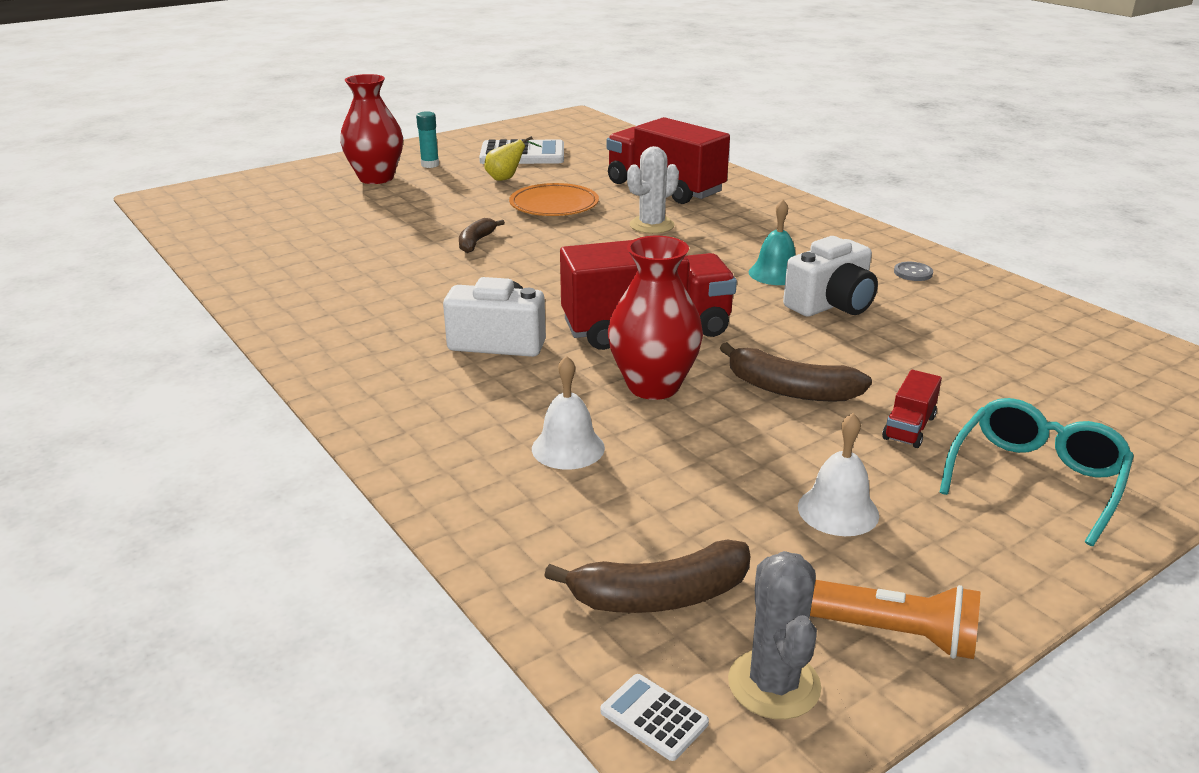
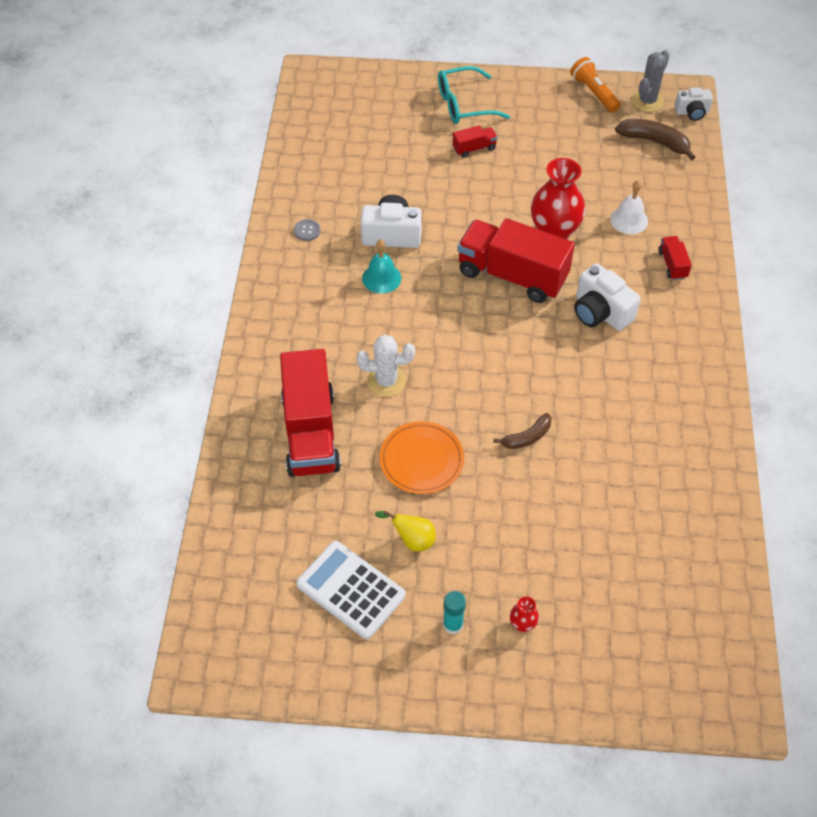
camera: 140 degrees left, 25 degrees up
(376, 178) = (522, 624): red vase -> red vase, size x0.43
(447, 425) = (672, 264): none -> red truck
(654, 717) = (692, 112): white calculator -> white camera
(790, 390) = (494, 194): brown banana -> none
(838, 510) = (554, 134): white bell -> none

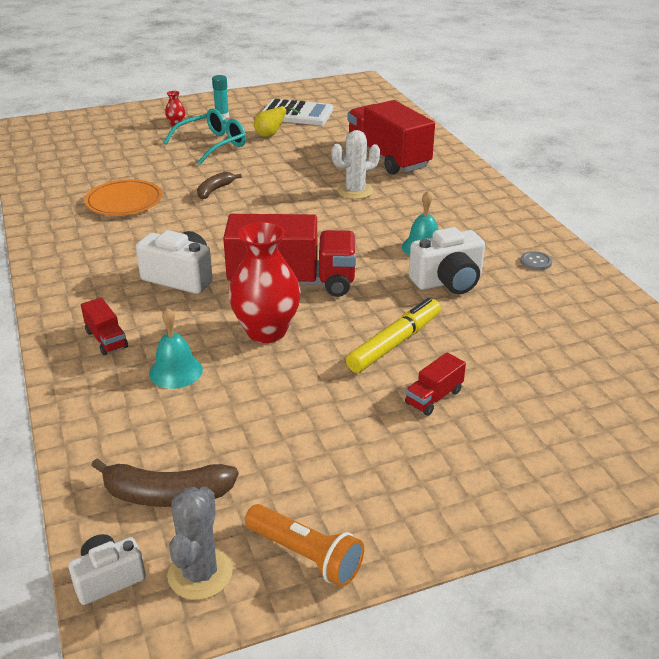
camera: 155 degrees right, 20 degrees down
(421, 460) = (292, 164): orange plate -> orange plate (124, 202)
(464, 104) = (500, 458): turquoise glasses -> turquoise glasses (212, 145)
(471, 194) = (395, 343): none -> yellow marker
(629, 220) = (175, 371): white bell -> turquoise bell

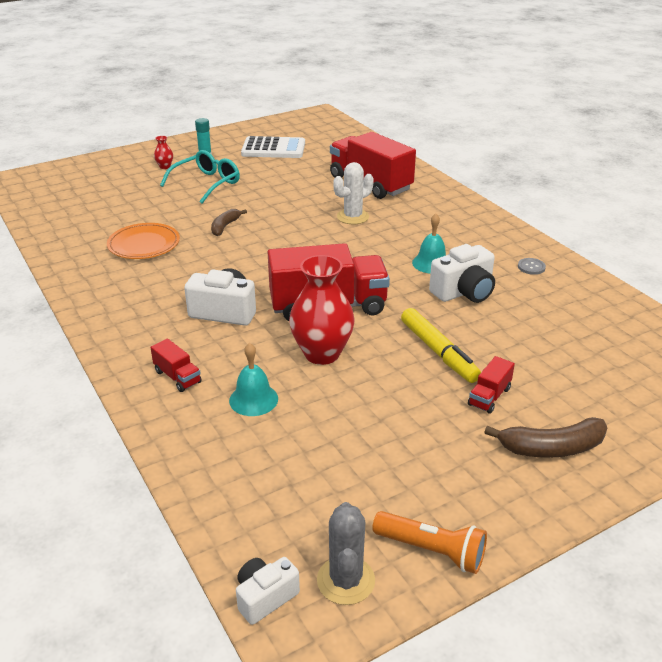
camera: 10 degrees left, 0 degrees up
(166, 495) = (289, 514): brown banana -> brown banana (551, 448)
(271, 135) = (258, 170): yellow pear -> none
(395, 343) = (438, 352): yellow marker -> yellow marker turned 120 degrees clockwise

